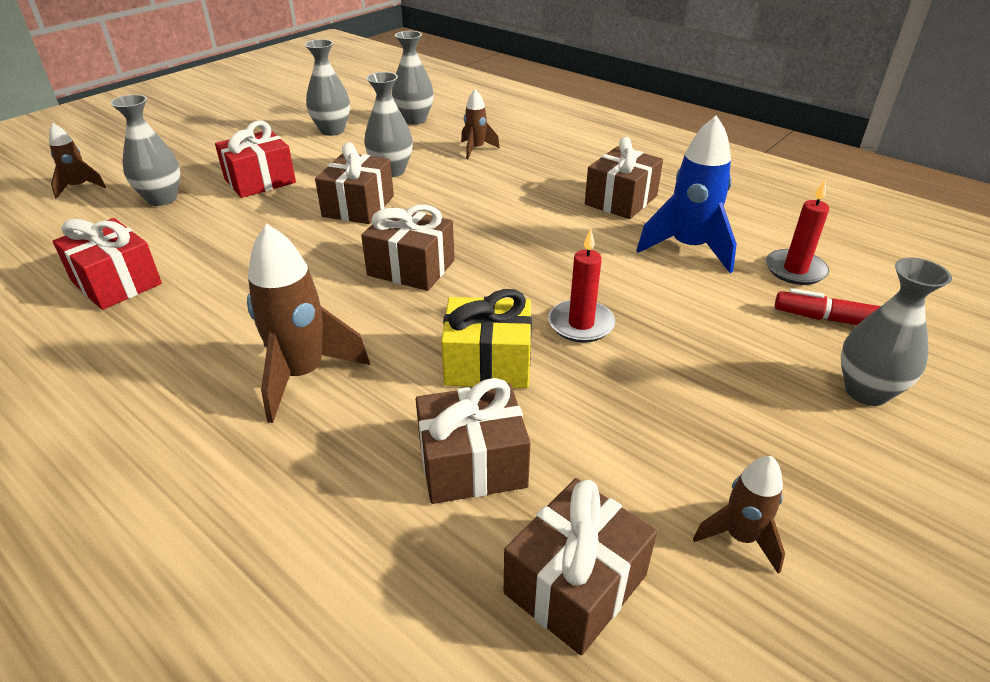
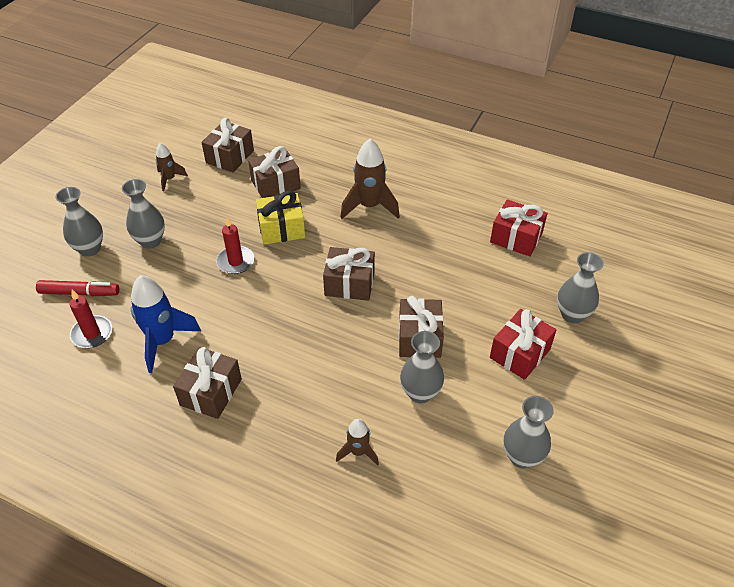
camera: 165 degrees right, 10 degrees up
(79, 187) = (648, 315): brown rocket -> none
(414, 120) = (450, 505): grey vase -> grey vase (150, 241)

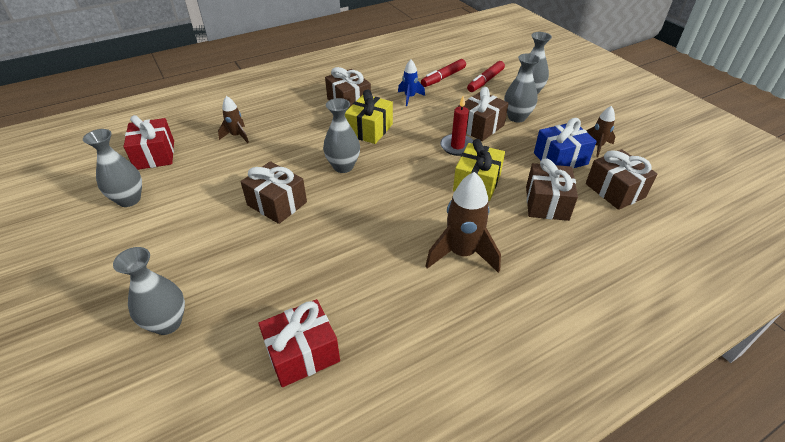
camera: 125 degrees right, 5 degrees down
(92, 333) = (443, 78): red candle -> red marker
(163, 341) = (409, 97): blue rocket -> blue rocket, size x0.56
(206, 194) = (560, 158): none -> blue gift
(255, 340) = (369, 130): none -> yellow gift
(349, 284) = (373, 193): brown gift -> brown gift (480, 127)
(420, 393) = (236, 179): grey vase -> grey vase (343, 166)
(520, 353) = (188, 253): red gift -> red gift (155, 155)

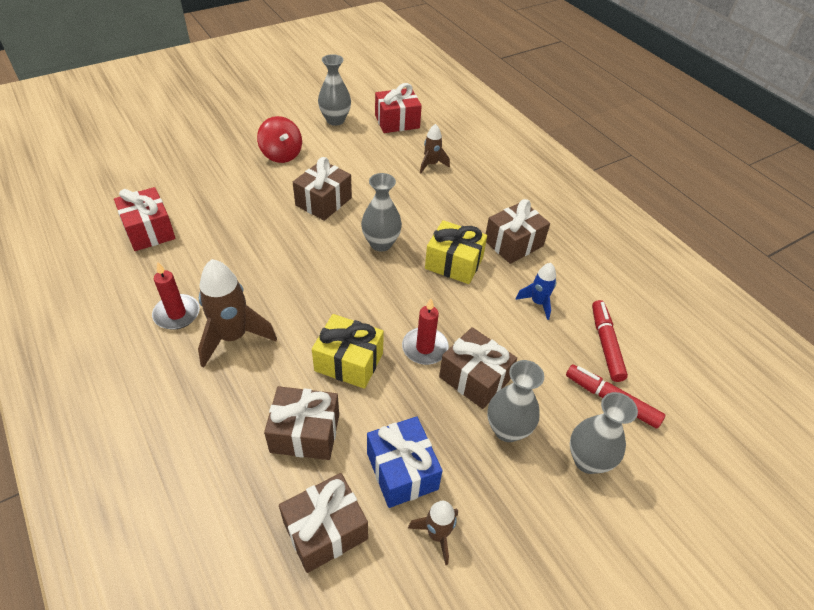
camera: 85 degrees right, 5 degrees up
(167, 323) = (198, 162): grey vase -> none
(181, 241) = (281, 154): none -> red spinning top
(437, 301) = (177, 314): none -> red candle
(443, 78) = (605, 344): red marker -> red marker turned 45 degrees clockwise

